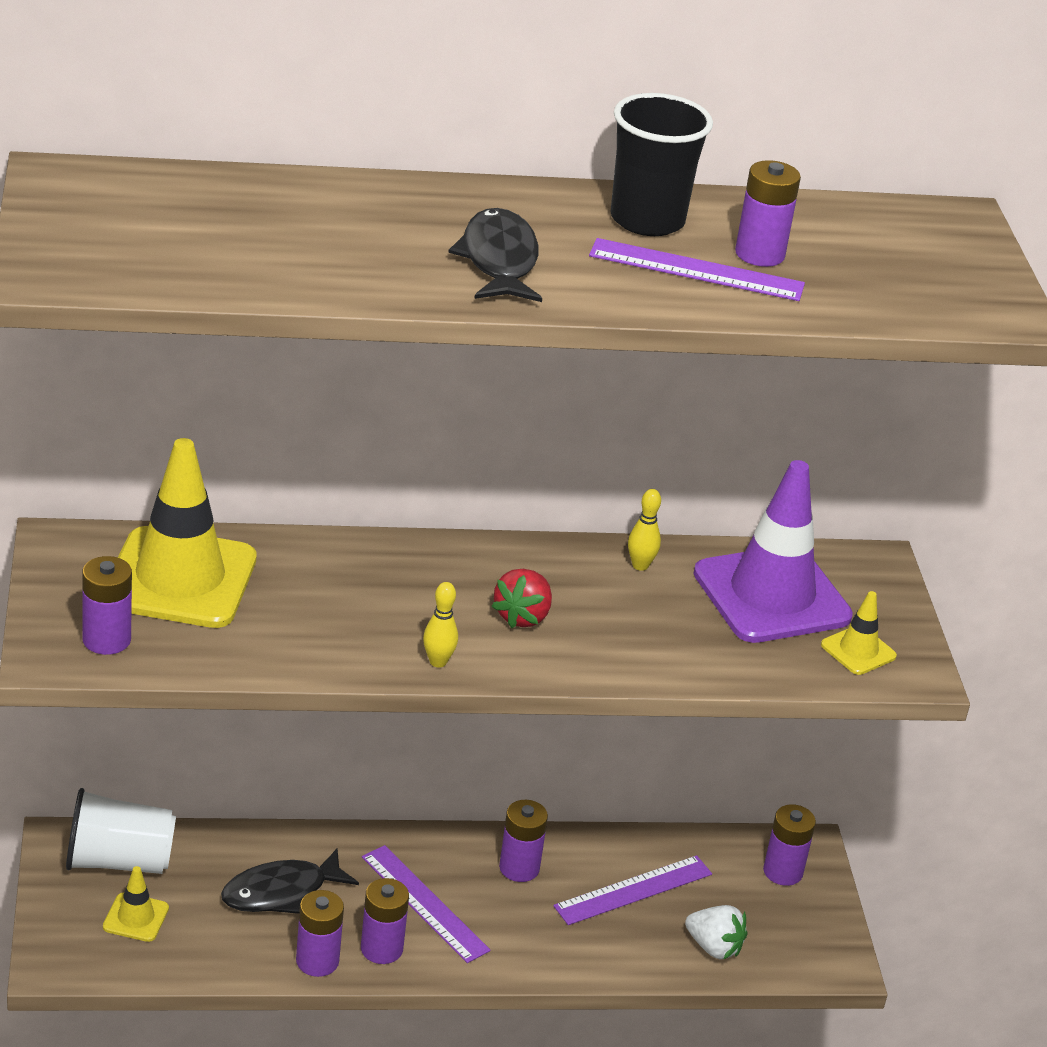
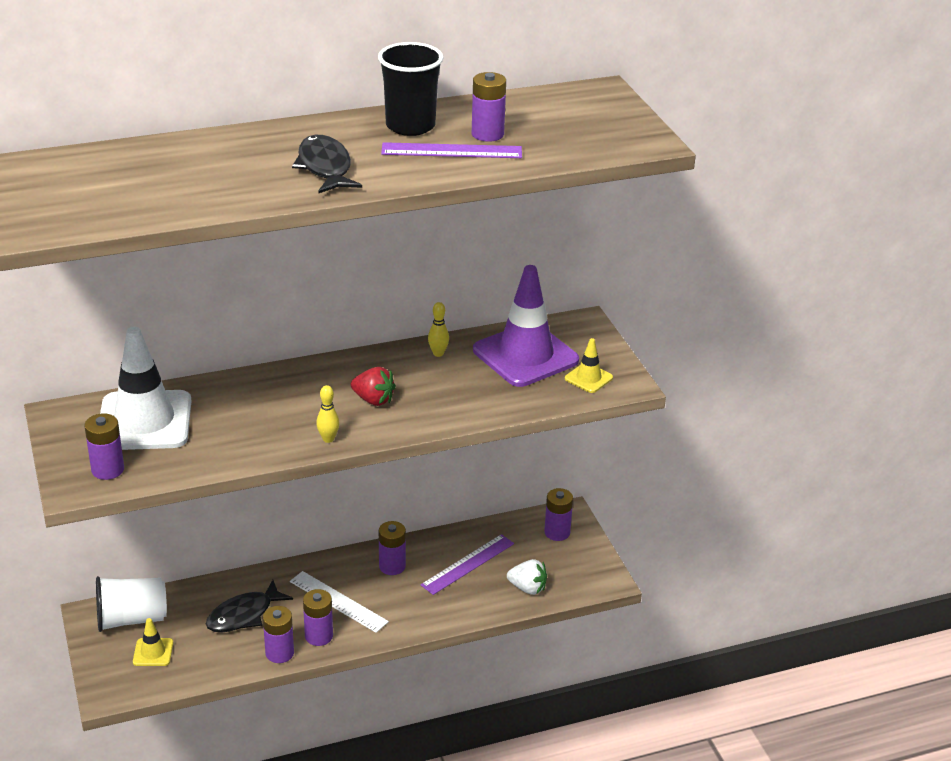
camera: 10 degrees left, 0 degrees up
(180, 579) = (144, 421): yellow traffic cone -> white traffic cone
(424, 903) = (338, 601): purple ruler -> white ruler
(522, 616) = (373, 400): red strawberry -> red strawberry turned 75 degrees counterclockwise

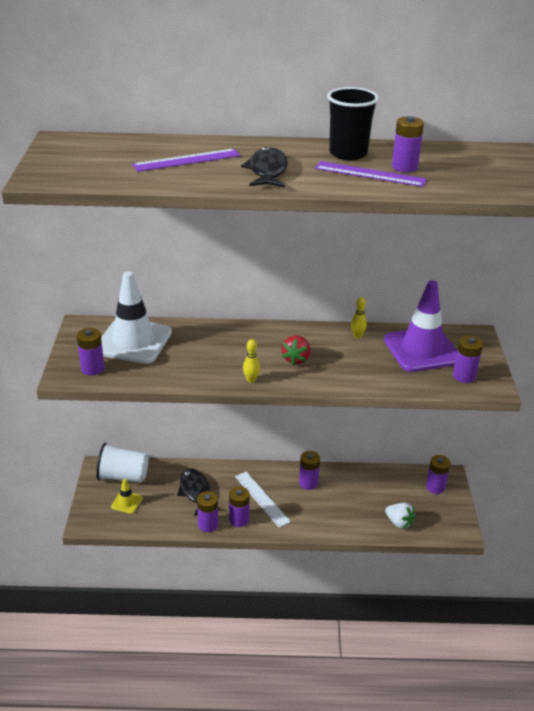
camera: 20 degrees right, 0 degrees up
(244, 615) = (195, 492): black fish -> black fish turned 90 degrees clockwise
(373, 400) = (296, 359): red strawberry -> red strawberry turned 60 degrees clockwise
(468, 564) = (362, 494): purple ruler -> purple ruler (187, 160)
(588, 378) = (464, 376): yellow traffic cone -> purple battery

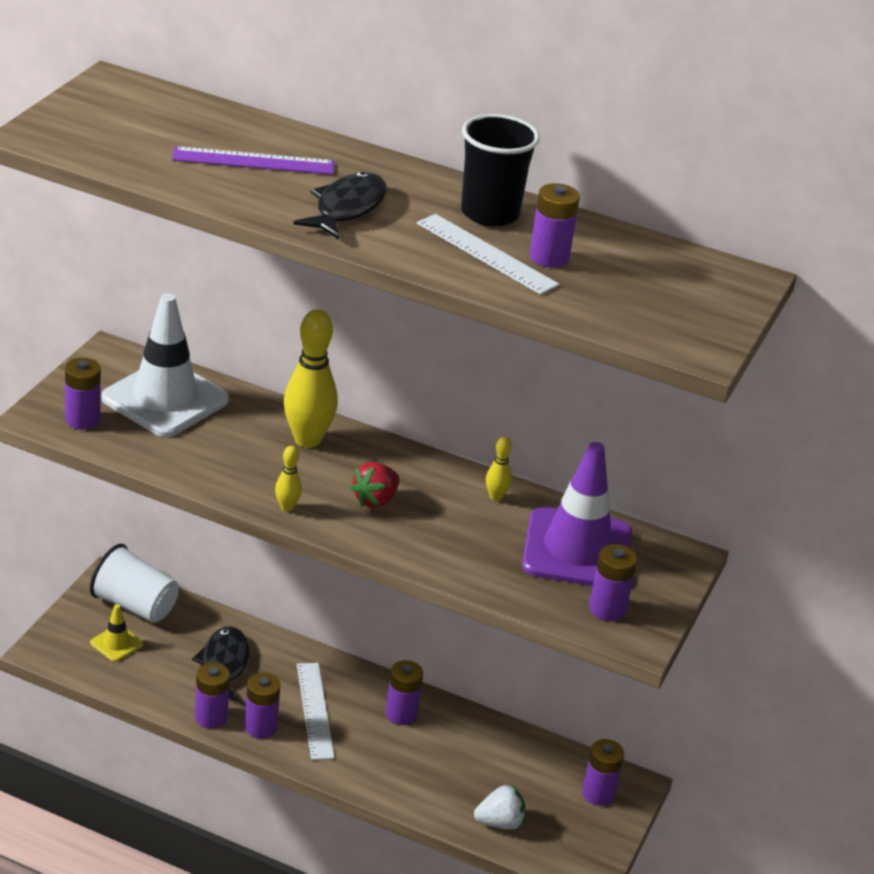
camera: 20 degrees right, 0 degrees up
(232, 338) = (307, 440): none -> yellow bowling pin
(370, 174) = (486, 254): purple ruler -> white ruler
(399, 522) = (500, 822): white strawberry -> white strawberry turned 75 degrees counterclockwise

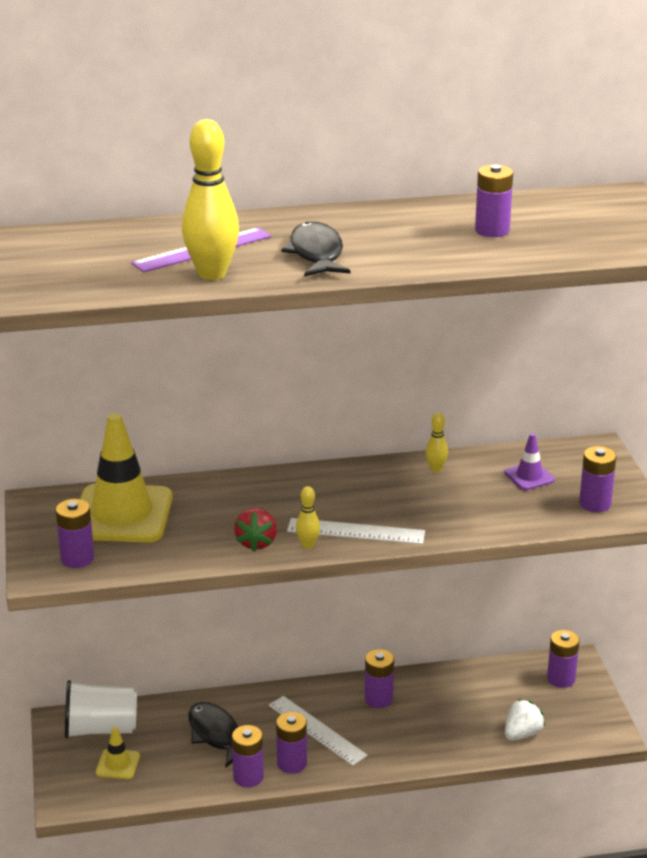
camera: 30 degrees left, 5 degrees down
(165, 399) = (122, 514): white traffic cone -> yellow traffic cone
(307, 440) = (262, 493): yellow bowling pin -> yellow bowling pin (212, 274)
(375, 500) = (361, 510): red strawberry -> red strawberry (256, 542)
(486, 254) = (451, 244): white ruler -> white ruler (356, 531)
(490, 213) = (412, 219): black cup -> none
(577, 550) = (529, 476): purple traffic cone -> purple traffic cone, size x0.45

